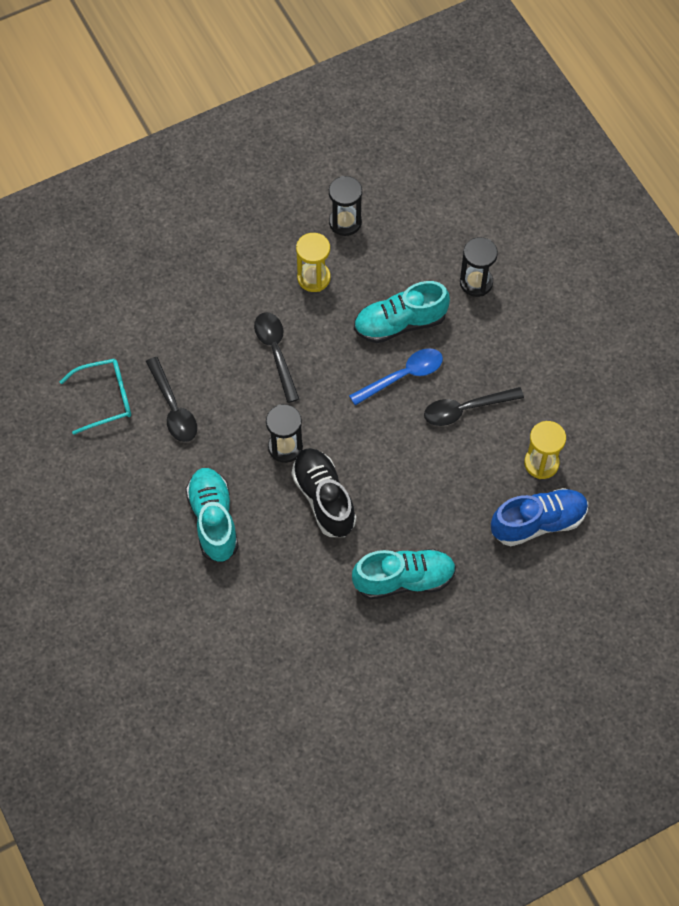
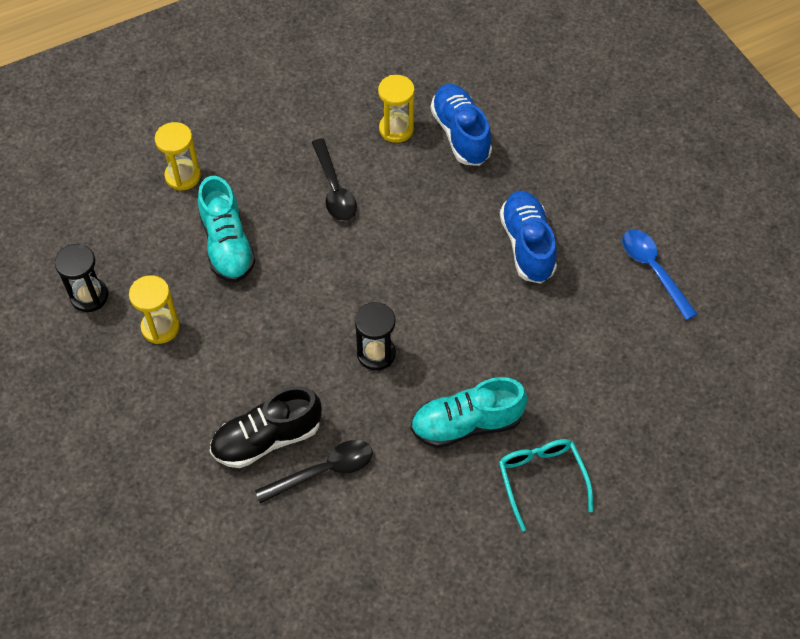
camera: 90 degrees left, 5 degrees down
(104, 398) = (308, 550): turquoise glasses -> turquoise glasses (542, 480)
(276, 352) = (255, 364): black spoon -> none
(324, 498) = (438, 316): black shoe -> black shoe (267, 438)
(403, 376) = (292, 243): blue spoon -> blue spoon (653, 270)
(404, 580) = (527, 245): turquoise shoe -> blue shoe
(476, 282) = (183, 176): black hourglass -> yellow hourglass

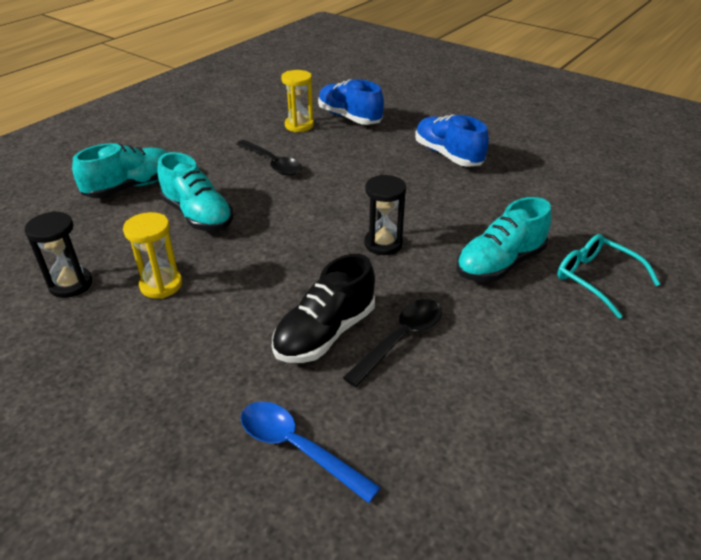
camera: 25 degrees left, 20 degrees down
(183, 176) = (132, 187): yellow hourglass -> turquoise shoe
(653, 270) = (547, 145): blue spoon -> blue spoon (297, 448)

